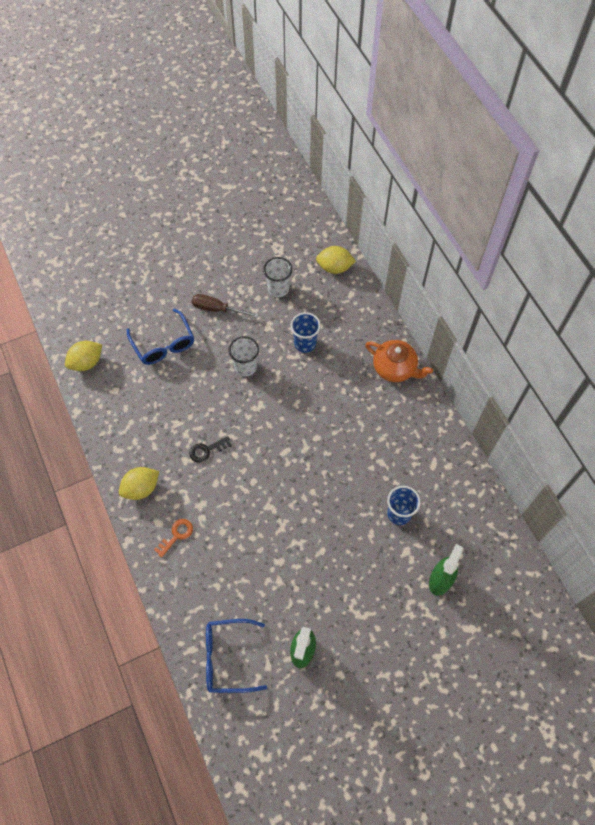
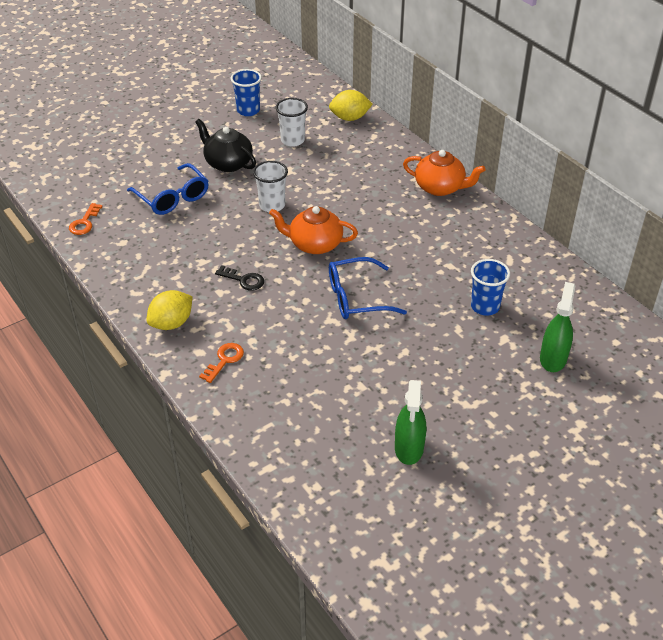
camera: 10 degrees left, 20 degrees down
(86, 362) = (84, 222): yellow lemon -> orange key
(207, 450) = (244, 280): black key -> black key turned 120 degrees counterclockwise
(217, 309) = (228, 163): brown screwdriver -> black teapot
(227, 658) = (316, 469): blue glasses -> blue glasses (356, 298)
(273, 419) = (314, 244): none -> orange teapot
(305, 343) = (334, 179): blue cup -> blue cup (248, 110)

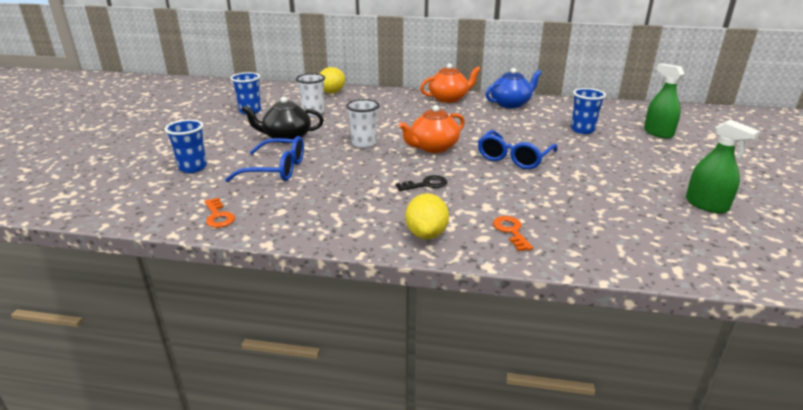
camera: 45 degrees left, 15 degrees down
(127, 162) = (193, 167): none -> blue cup
(487, 230) = (511, 104): none -> blue teapot

